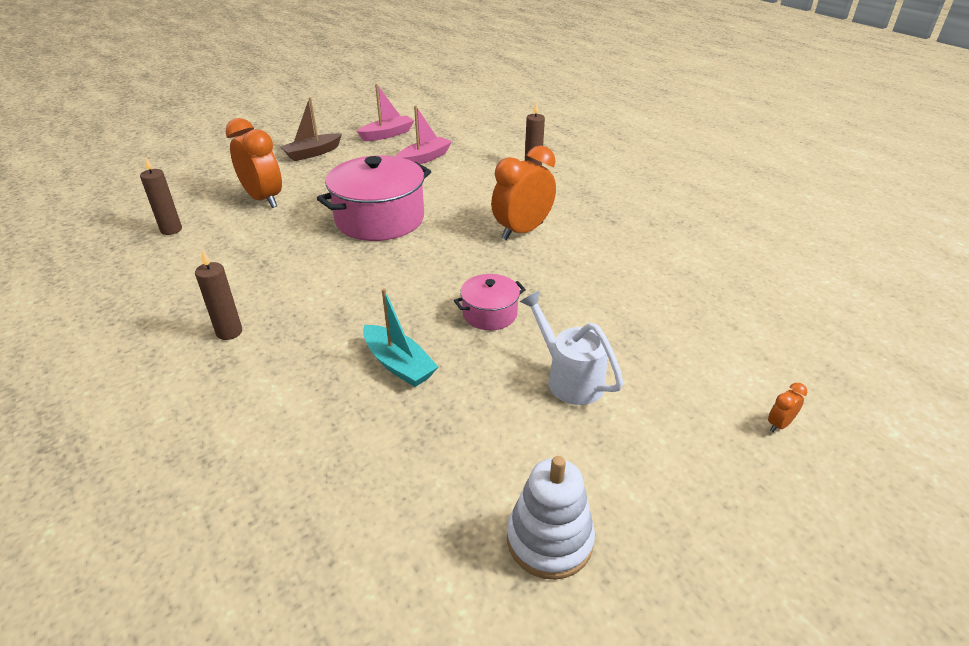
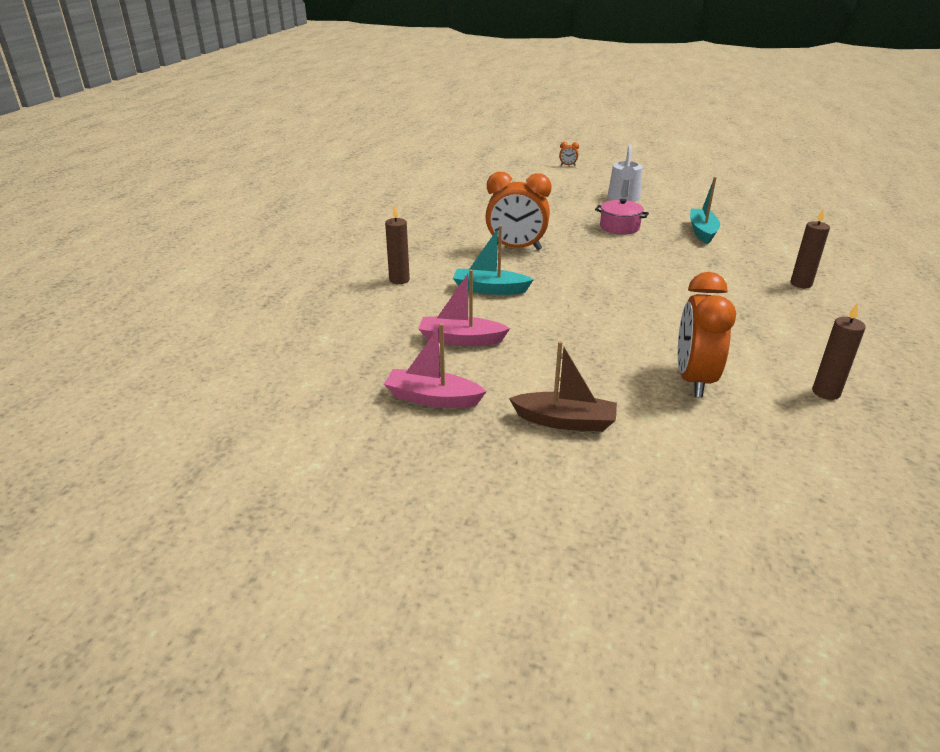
camera: 130 degrees left, 5 degrees down
(380, 219) = (603, 303): pink pot -> none
(469, 190) = (490, 289): none -> turquoise boat
(549, 540) = (702, 181): white stacking toy -> none

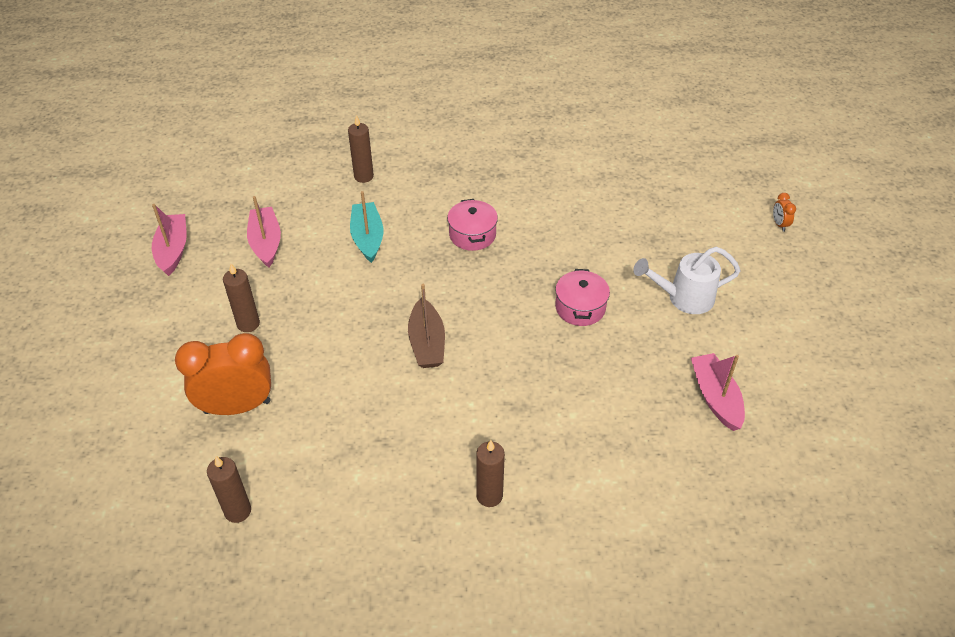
camera: 70 degrees right, 15 degrees up
(516, 248) = (472, 235): orange clock -> pink pot
(565, 421) = (156, 330): brown boat -> brown boat (427, 343)
(579, 362) = (248, 324): none -> brown candle
(702, 232) = (610, 388): turquoise boat -> none
(716, 207) = (715, 397): none -> pink boat

